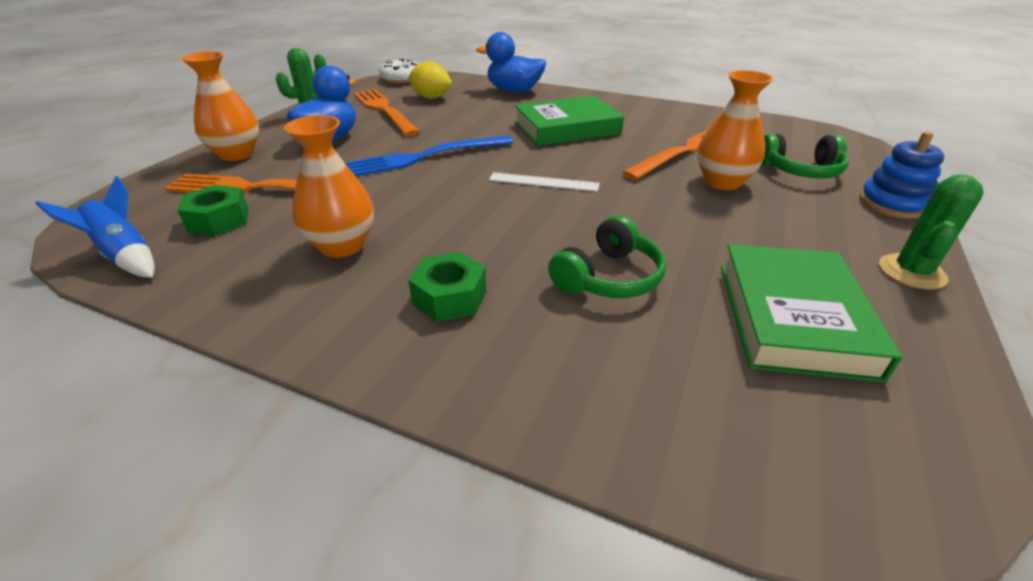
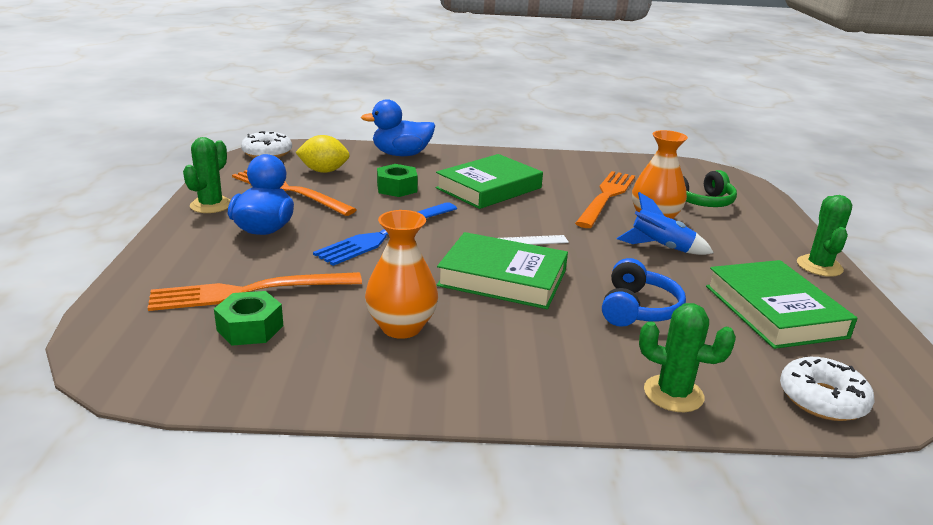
camera: 25 degrees left, 10 degrees down
(124, 255) = (193, 378): blue rocket -> blue rocket (660, 248)
(236, 154) = (179, 260): orange vase -> none
(449, 297) = (537, 348): green nut -> green nut (397, 188)
(490, 216) = (502, 278): none -> green book
(554, 394) = (673, 394): none -> green cactus
(608, 277) = (637, 309): green headphones -> blue headphones
(766, 463) = (822, 399): none -> white donut
(892, 204) = (777, 219): blue stacking toy -> none

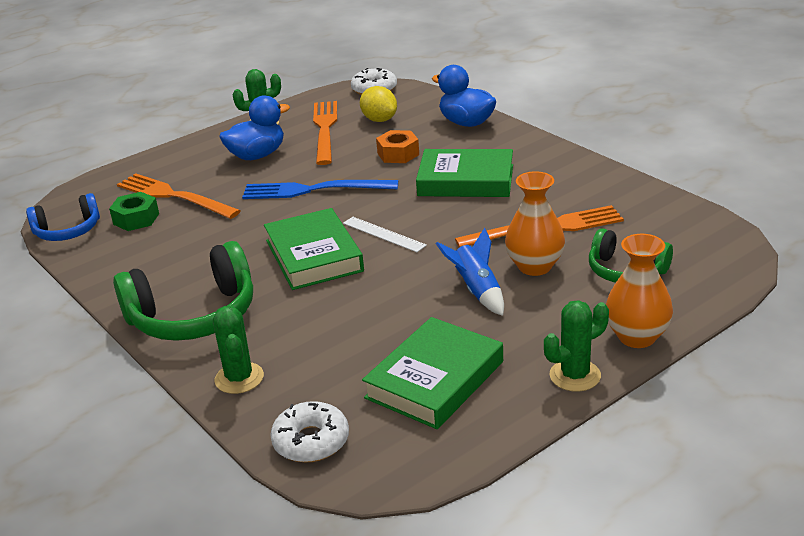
camera: 55 degrees right, 5 degrees up
(397, 188) = (398, 154): green nut -> orange nut
(401, 327) = (197, 256): orange vase -> orange vase (637, 337)
(518, 373) = (194, 316): none -> green headphones
(637, 309) = (345, 322): blue headphones -> blue headphones (68, 231)

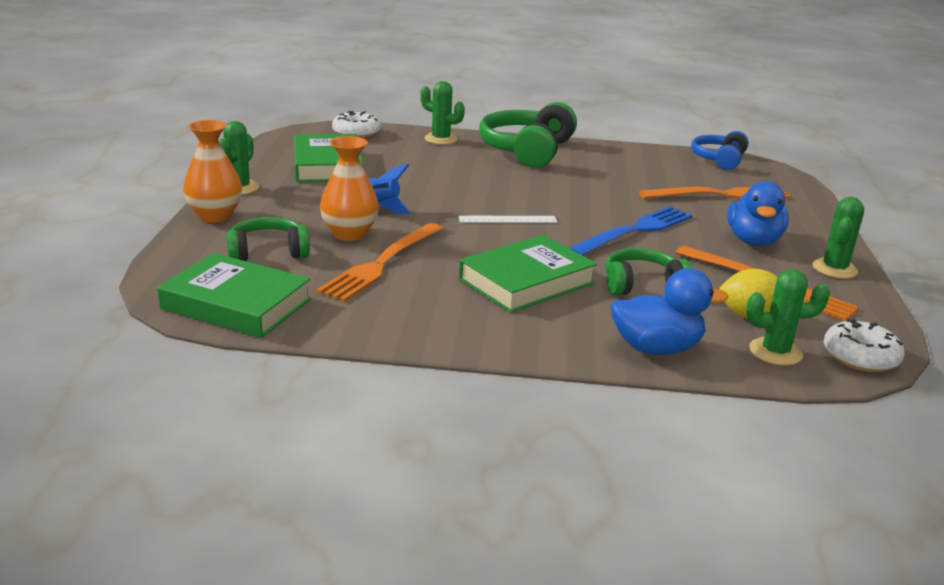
camera: 130 degrees right, 5 degrees down
(136, 219) = (700, 176): green nut -> none
(314, 256) = (527, 193): green book -> green book (236, 304)
(398, 154) = (642, 285): orange nut -> green headphones
(410, 103) = (775, 352): none -> green cactus

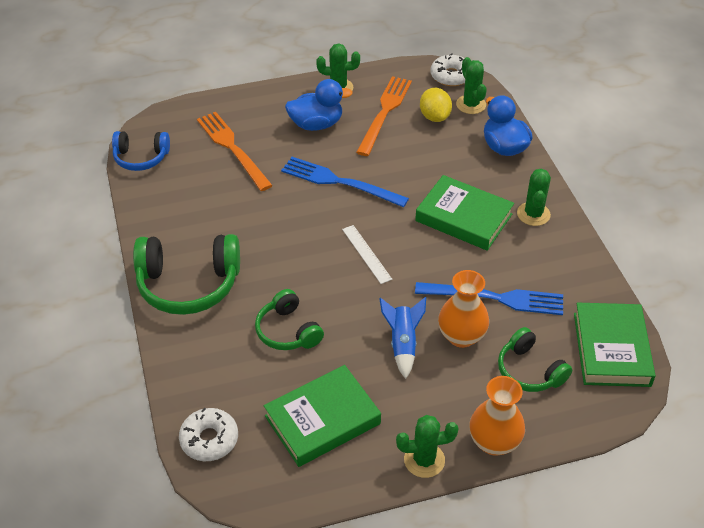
camera: 110 degrees left, 20 degrees up
(381, 263) = (495, 298): orange fork -> blue fork
(441, 139) = (190, 359): green cactus -> green cactus (533, 214)
(642, 285) = (427, 165): green headphones -> green headphones (288, 331)

